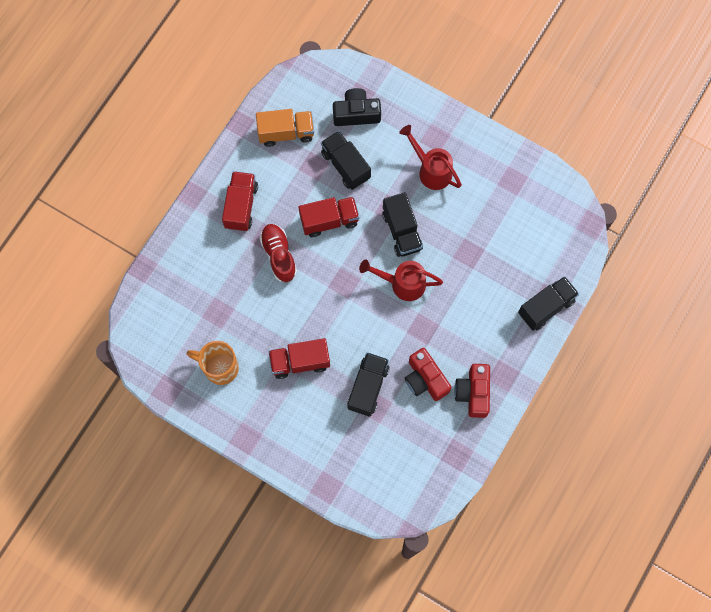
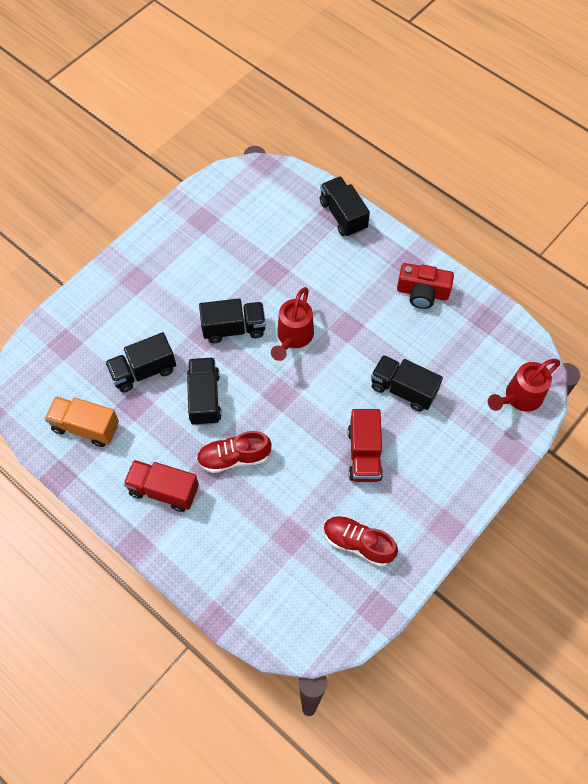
camera: 80 degrees left, 10 degrees down
(220, 368) = (358, 543): orange mug -> red shoe
(286, 133) = (85, 427): orange truck -> orange truck turned 75 degrees counterclockwise
(329, 220) = (204, 398): red truck -> black truck
(356, 113) = (84, 350): black camera -> none
(425, 379) = (402, 333): red camera -> none
(431, 170) = (172, 289): red watering can -> red watering can (519, 397)

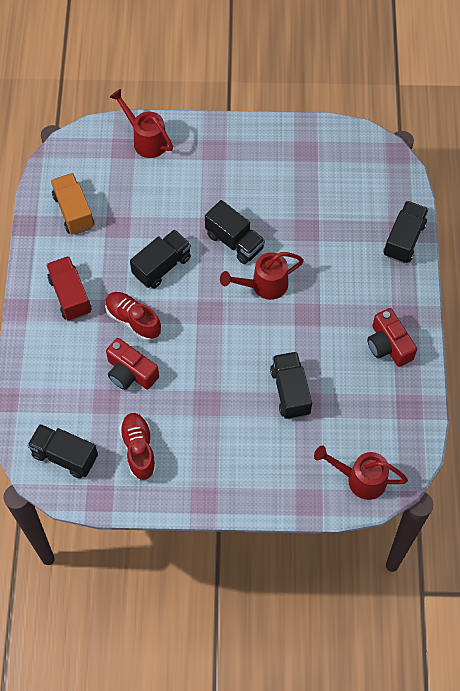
camera: 50 degrees right, 0 degrees up
(75, 321) = (146, 140): none -> red watering can
(143, 371) = (147, 212): black truck -> black truck (65, 456)
(281, 496) = (130, 372): none -> red camera
(364, 454) = (212, 403): red truck -> none

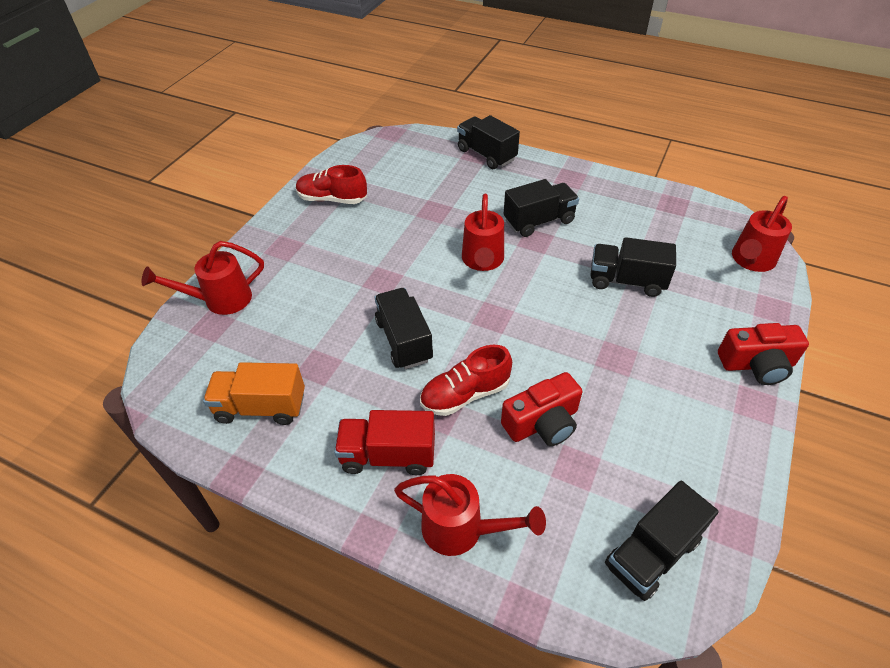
camera: 65 degrees left, 15 degrees down
(39, 353) = (461, 529): none -> red watering can
(139, 449) = (664, 452): red shoe -> red shoe (332, 199)
(234, 241) = (412, 267): black truck -> black truck (539, 221)
(388, 345) = (598, 197): red camera -> red camera (757, 364)

